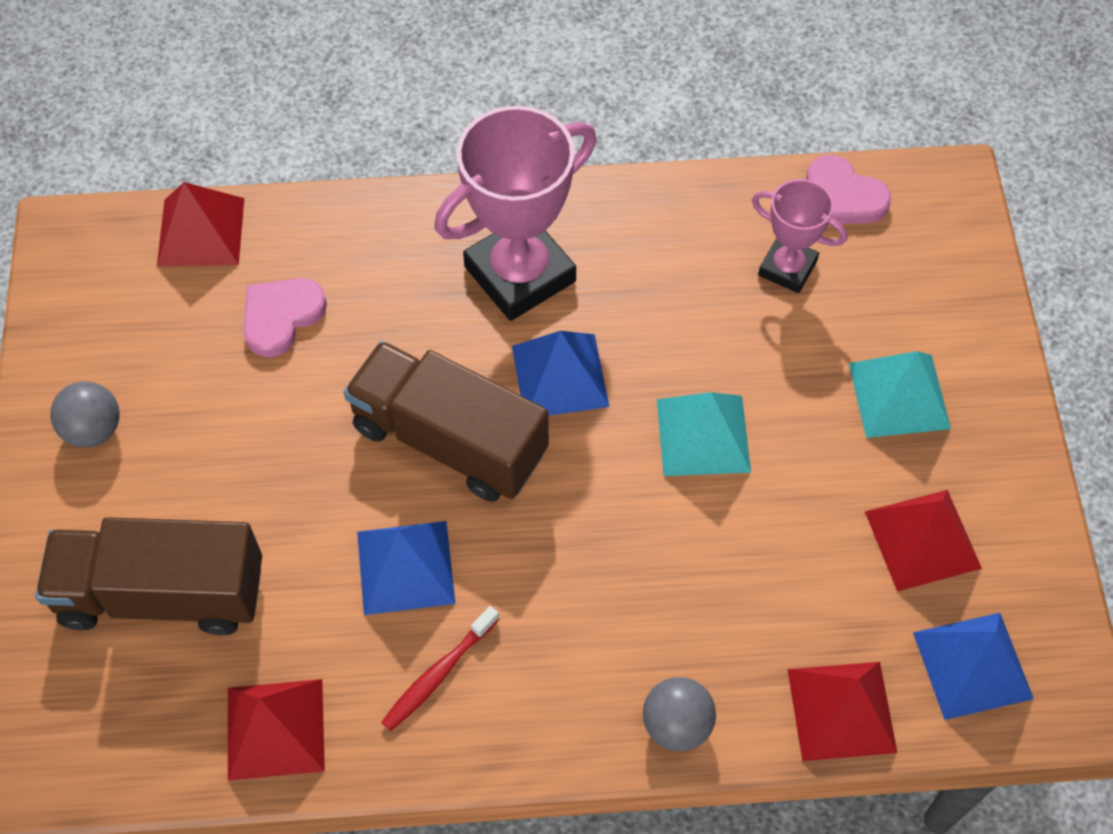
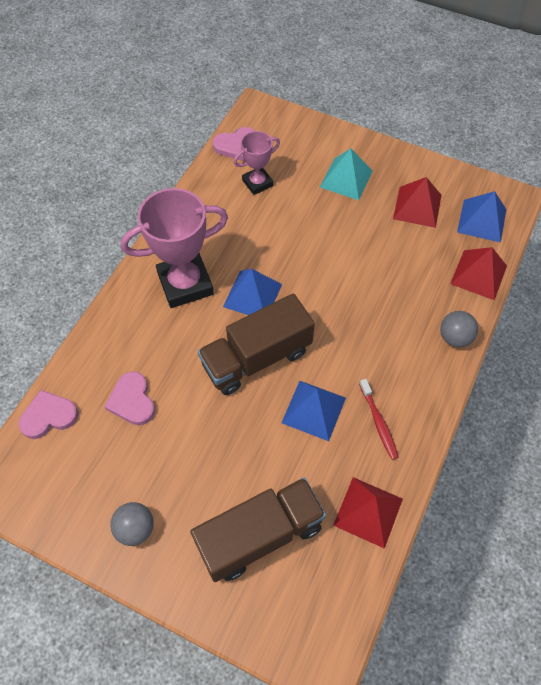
camera: 60 degrees left, 0 degrees up
(162, 594) = (260, 535): brown truck -> brown truck turned 150 degrees counterclockwise
(200, 232) = (49, 416): red pyramid -> pink heart
(520, 274) = (185, 284): pink trophy -> pink trophy turned 75 degrees clockwise
(703, 435) = (320, 256): turquoise pyramid -> none

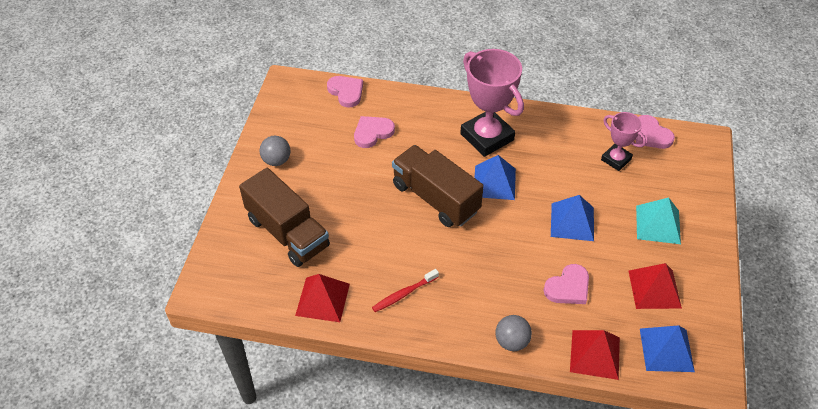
camera: 75 degrees right, 10 degrees down
(314, 410) = (401, 246): blue pyramid -> blue pyramid (572, 222)
(401, 272) = (568, 287): none -> pink heart

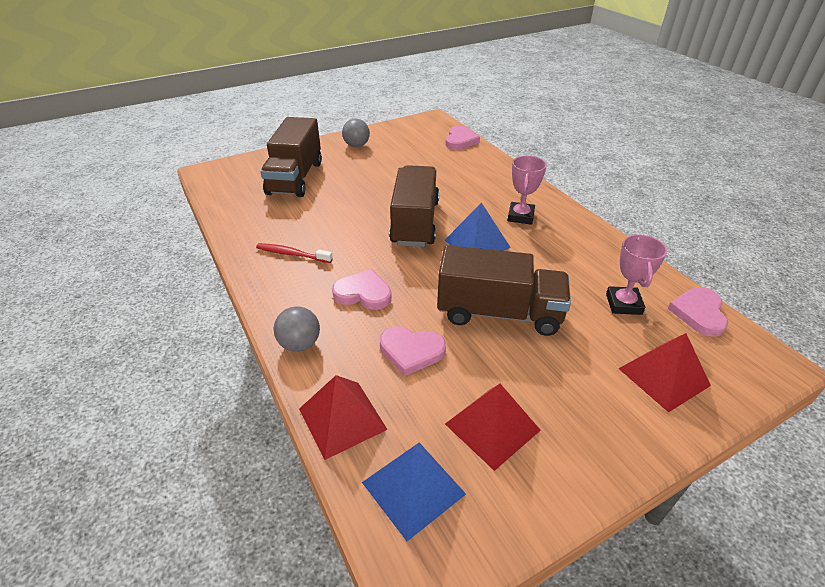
camera: 50 degrees right, 10 degrees down
(322, 299) = (246, 220): red pyramid -> red pyramid (663, 377)
(372, 133) = (439, 166): pink heart -> pink heart (363, 293)
(487, 137) = (520, 216): pink trophy -> pink trophy, size x0.55
(572, 222) = (499, 313): blue pyramid -> brown truck
(658, 224) = (588, 382): turquoise pyramid -> none

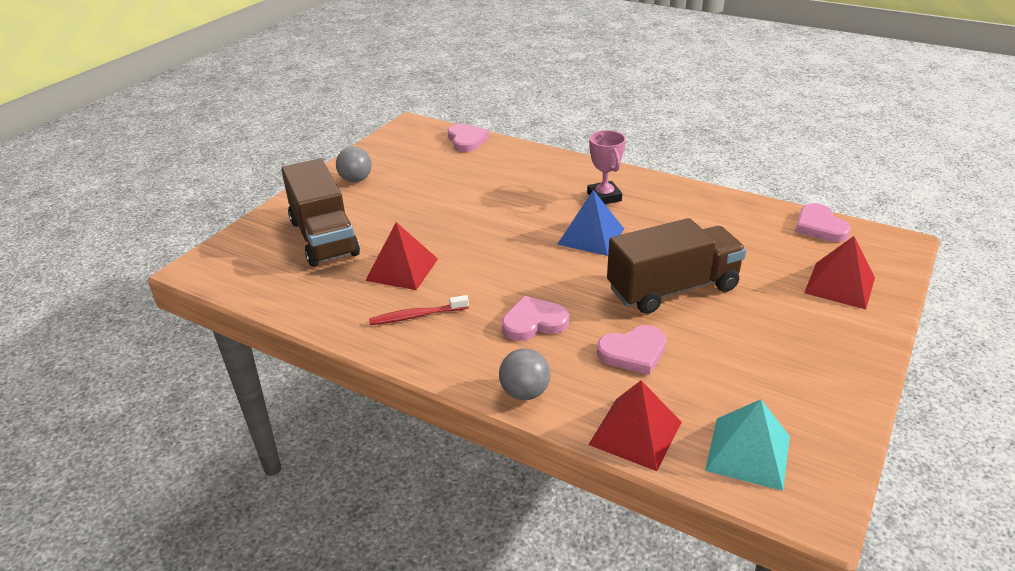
camera: 30 degrees left, 5 degrees down
(413, 488) = (748, 453): blue pyramid -> turquoise pyramid
(415, 222) = (510, 238): brown truck -> none
(492, 426) = (758, 379): red pyramid -> red pyramid (402, 269)
(623, 304) = (761, 241): pink trophy -> none

